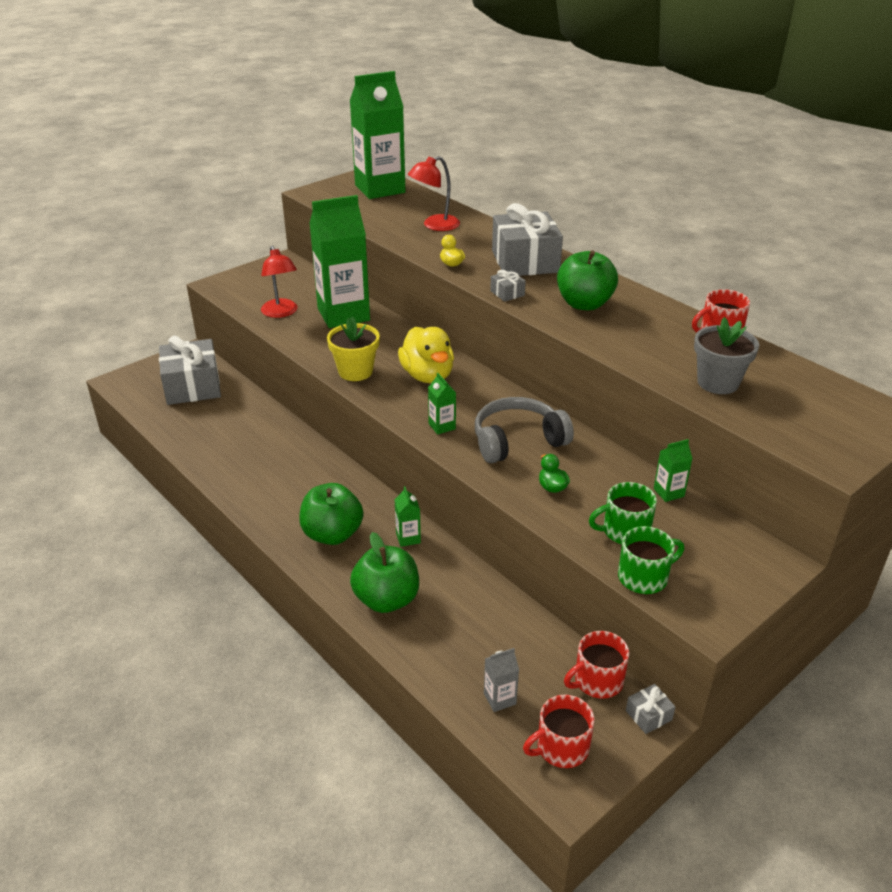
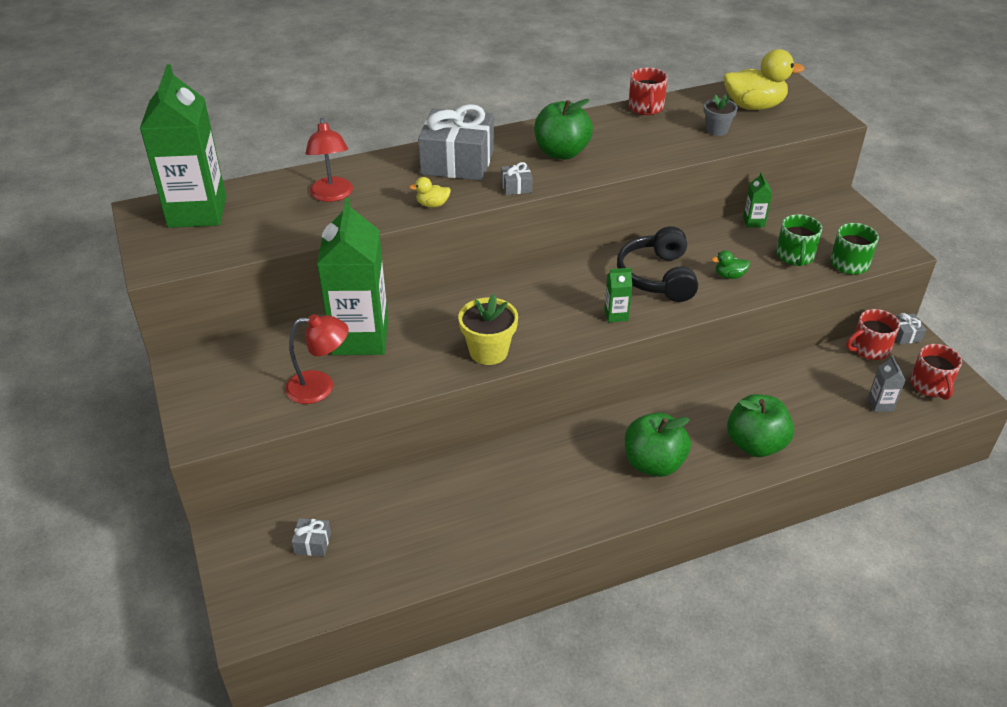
camera: 70 degrees left, 5 degrees up
(192, 386) = (312, 543): grey gift -> grey gift, size x0.41
(408, 538) = (676, 412): green carton -> none
(427, 376) = (523, 304): yellow duck -> yellow duck (754, 106)
(518, 441) = (657, 277): grey headphones -> black headphones
(597, 681) = (869, 349): red mug -> red mug turned 75 degrees clockwise
(718, 383) = (716, 130): grey flower pot -> grey flower pot, size x0.65

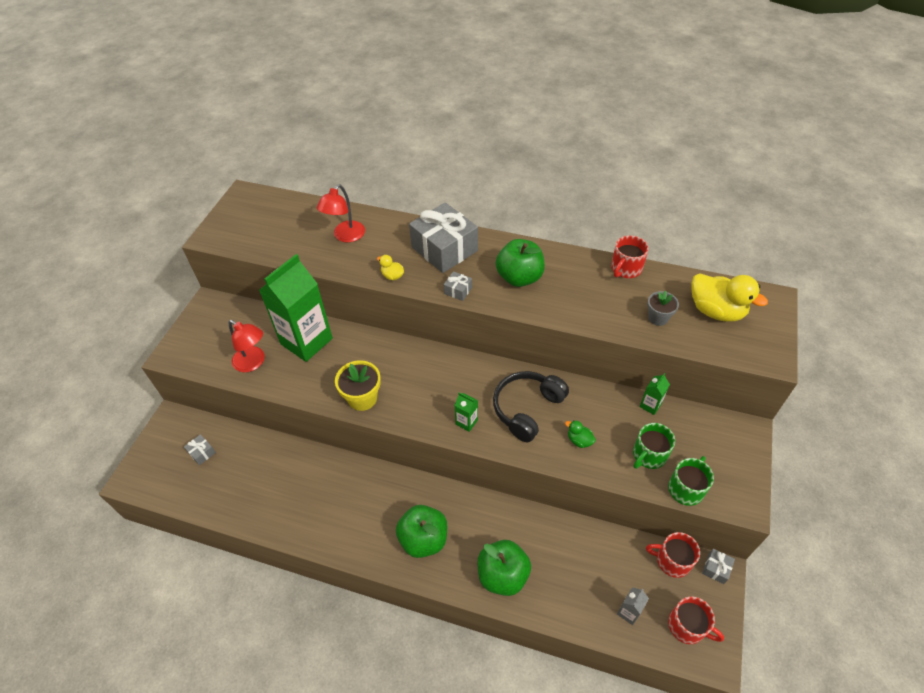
camera: 40 degrees right, 10 degrees up
(197, 212) = (266, 209): green carton -> none
(930, 385) = (687, 626): red mug -> red mug turned 90 degrees counterclockwise

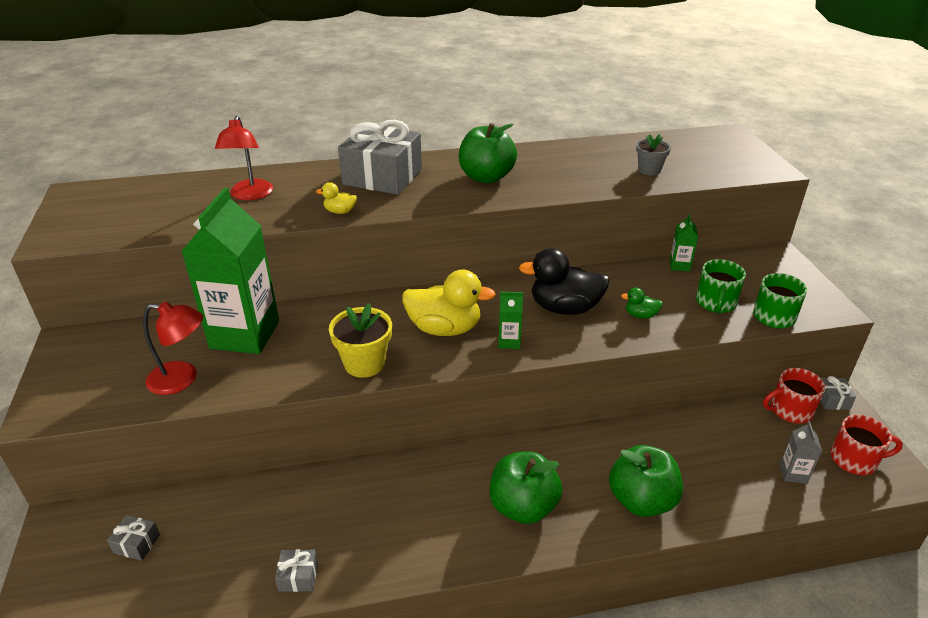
camera: 30 degrees left, 15 degrees down
(458, 290) = (429, 203): grey gift -> grey gift (298, 576)
(527, 409) = (564, 308): black headphones -> black duck
(625, 268) = (584, 146): red mug -> none
(716, 311) = (693, 153): yellow duck -> yellow duck (444, 328)

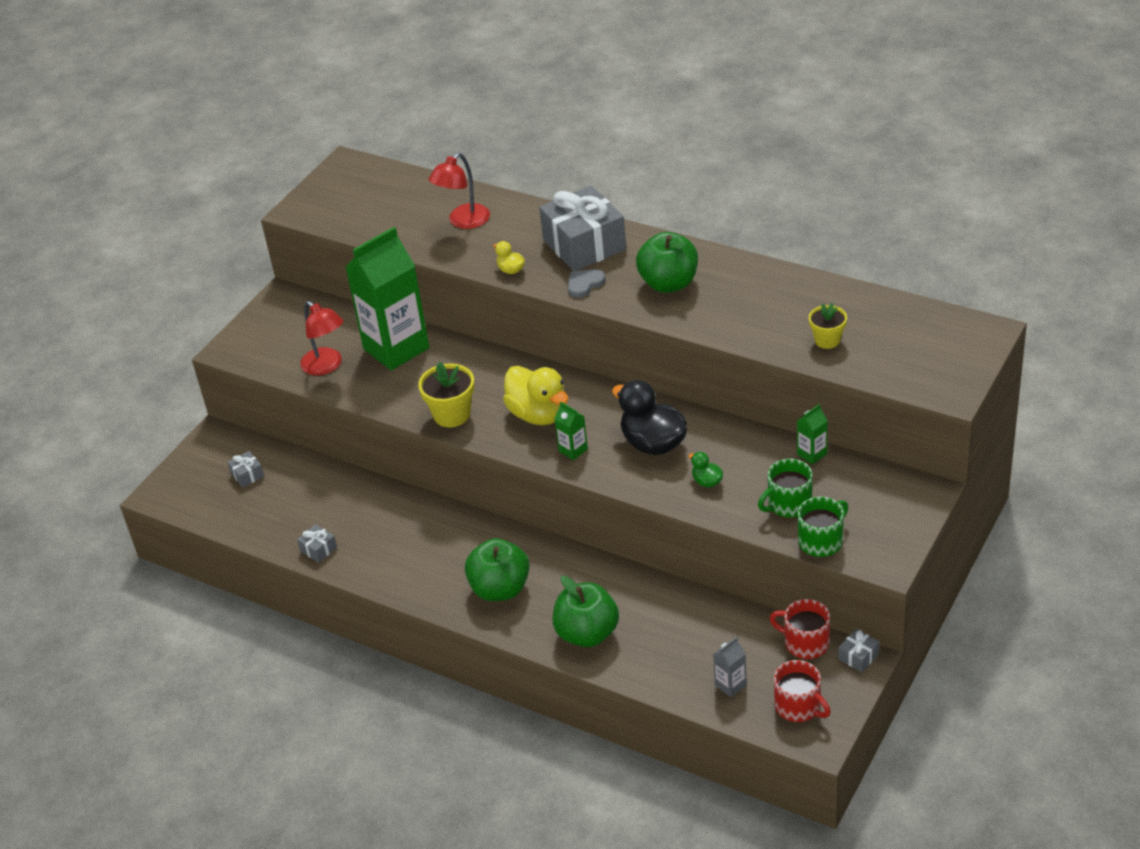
camera: 45 degrees right, 5 degrees up
(419, 199) = (584, 284): none -> grey heart
(649, 170) = (827, 340): grey flower pot -> yellow flower pot

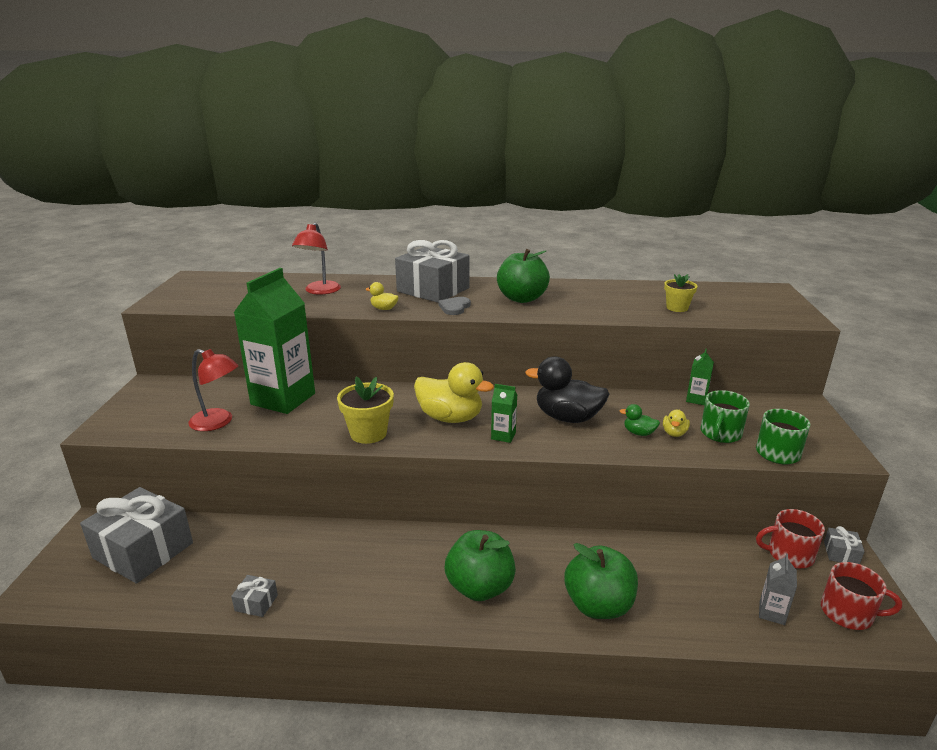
camera: 30 degrees left, 15 degrees down
(247, 475) = (143, 550): grey gift -> grey gift, size x2.42
(742, 491) = (674, 433): none -> yellow duck

